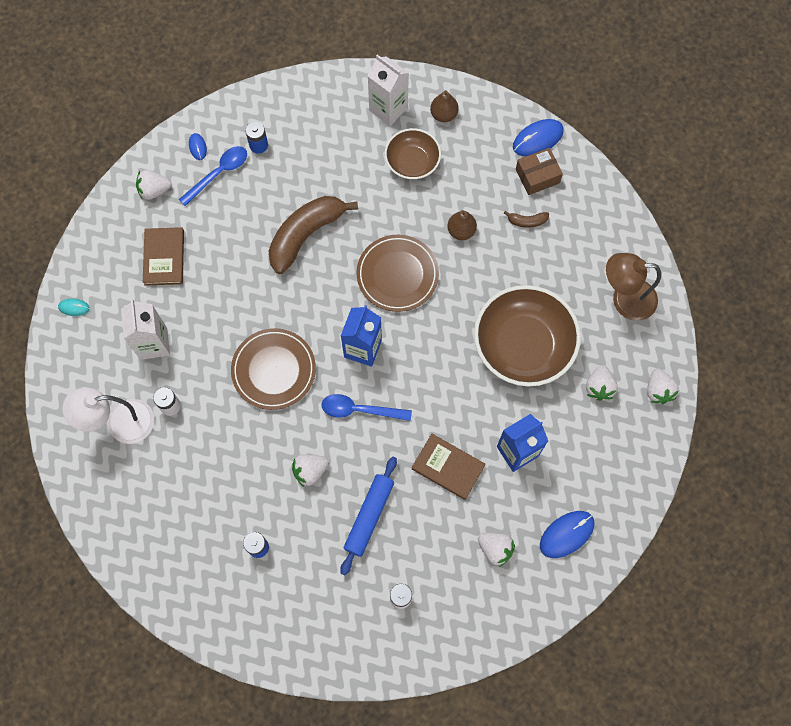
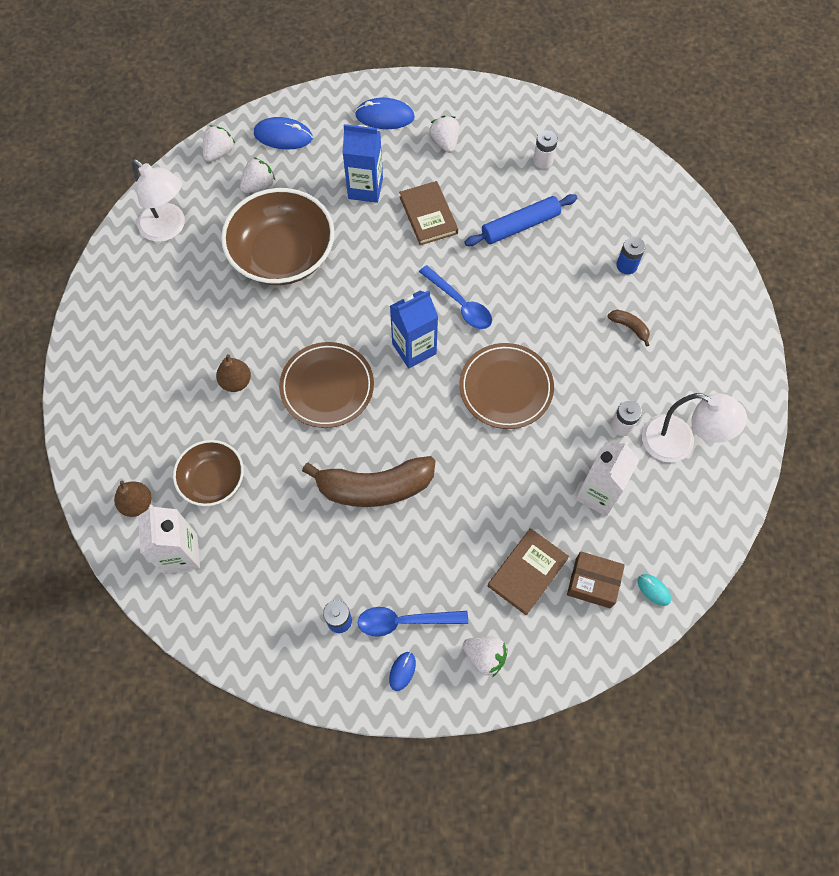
camera: 140 degrees left, 5 degrees down
(310, 471) = (540, 289): white strawberry -> none
(527, 221) = (173, 346): brown banana -> brown banana (629, 327)
(537, 139) = (83, 410): blue mouse -> blue mouse (283, 136)
(537, 176) = (122, 377): brown box -> brown box (593, 582)
(624, 299) = (169, 228): brown lamp -> white lamp

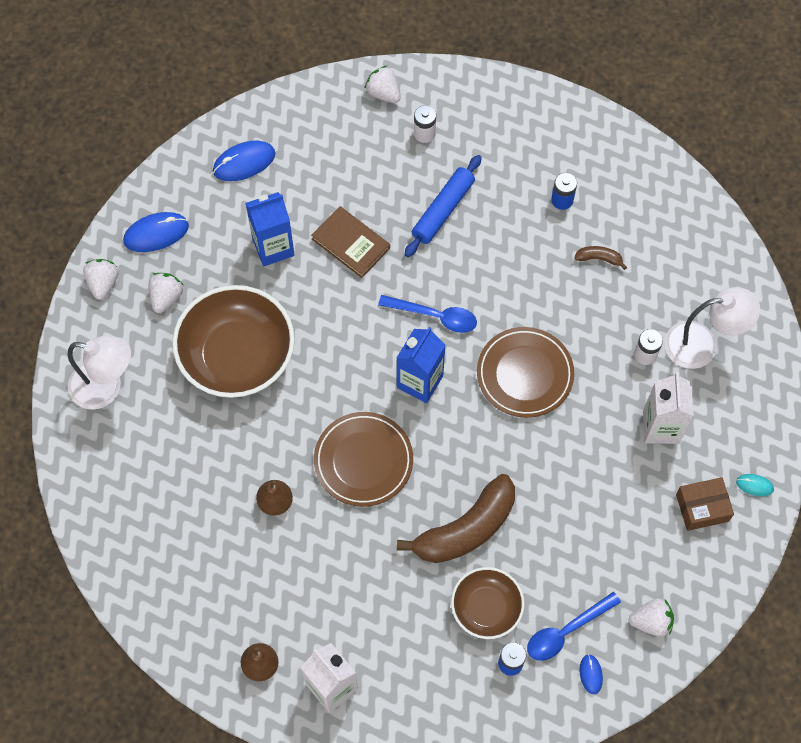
camera: 30 degrees left, 0 degrees up
(213, 480) = (316, 604): brown bowl -> brown bowl (486, 608)
(445, 142) = (320, 161): white strawberry -> white strawberry (383, 93)
(527, 572) = (643, 529): brown book -> none

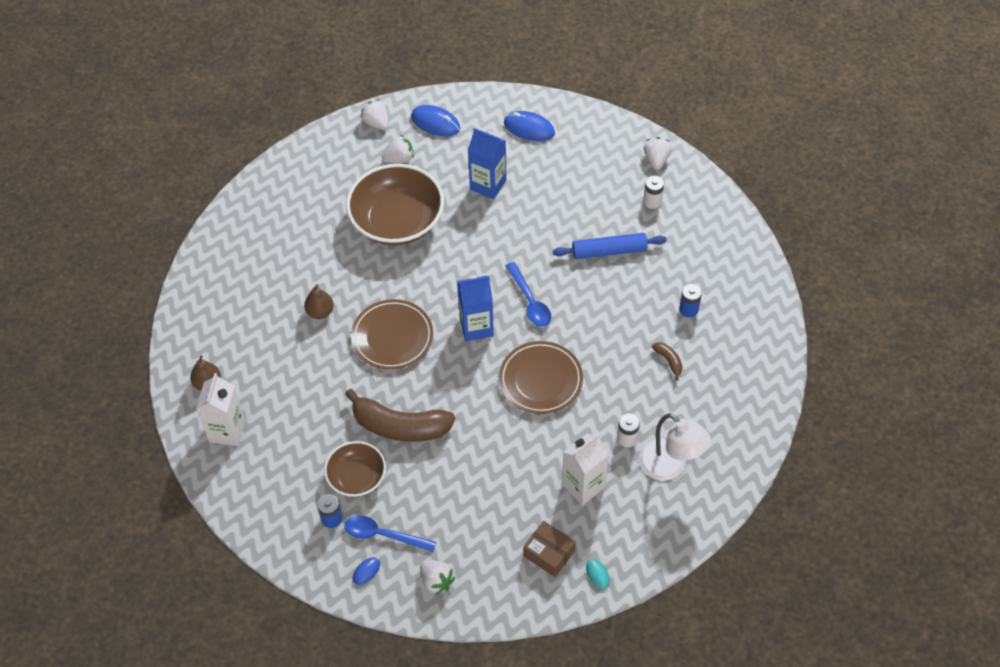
camera: 50 degrees right, 10 degrees down
(103, 283) = (376, 123): white strawberry -> white strawberry turned 90 degrees counterclockwise
(106, 387) = (312, 175): white lamp -> none
(350, 244) = (533, 221): brown book -> none

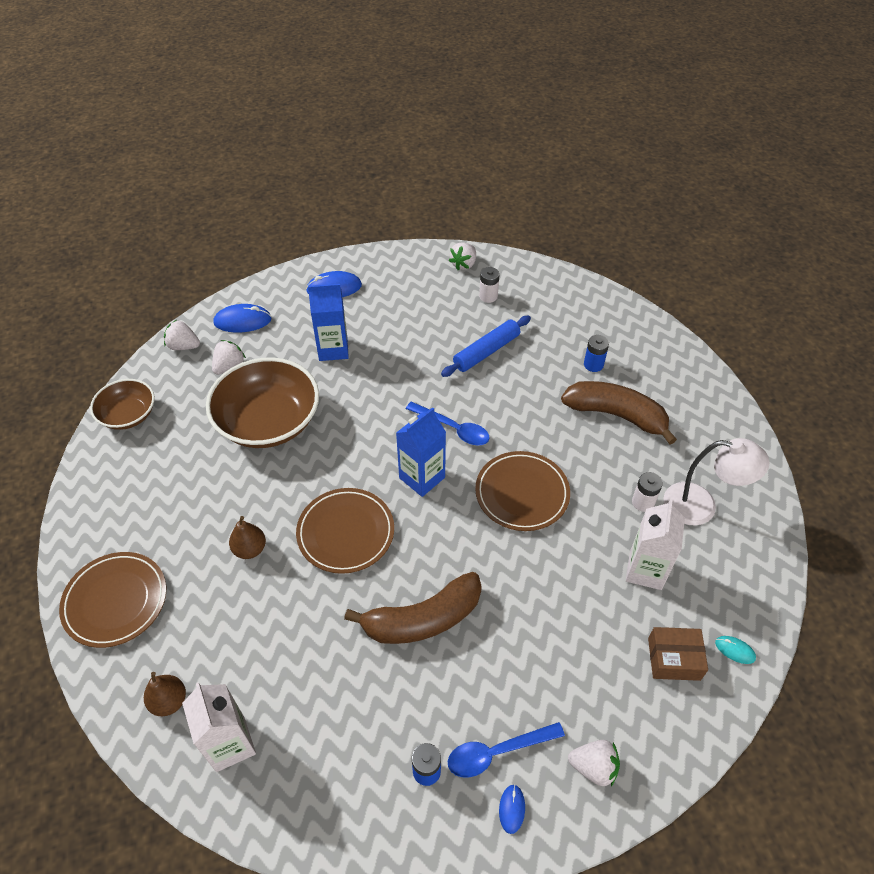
camera: 35 degrees left, 5 degrees down
(213, 299) = (115, 601): none -> brown plate
(356, 477) = (419, 704): brown bowl -> brown bowl (128, 415)
(656, 160) = (463, 264): white strawberry -> white strawberry turned 120 degrees counterclockwise
(668, 361) = (616, 415): brown banana -> brown banana, size x2.39

